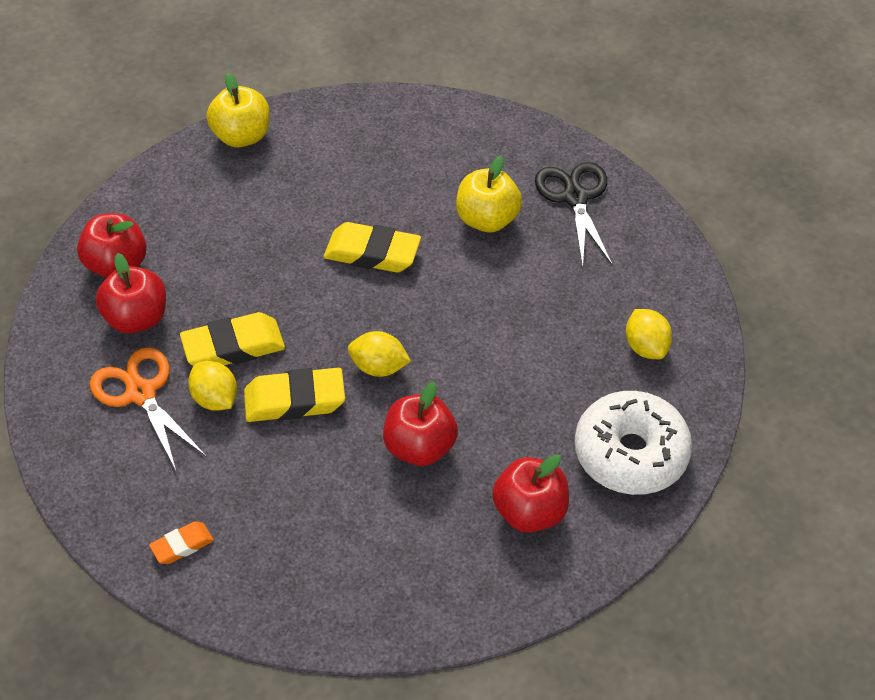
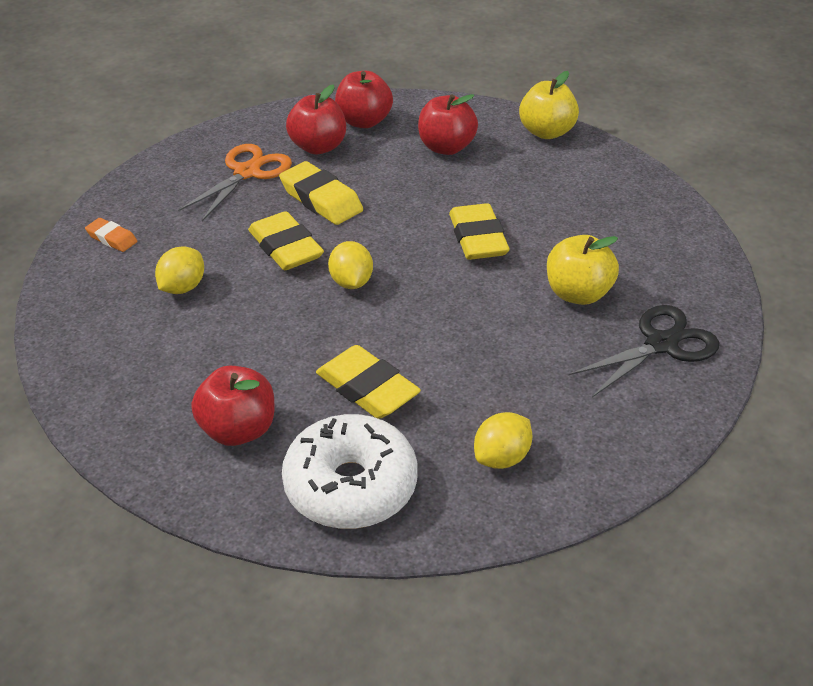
camera: 65 degrees right, 10 degrees down
(215, 399) = (263, 208): yellow lemon -> yellow lemon (183, 287)
(420, 447) = (276, 334): red apple -> red apple (446, 147)
(526, 404) = (367, 389): none -> yellow eraser

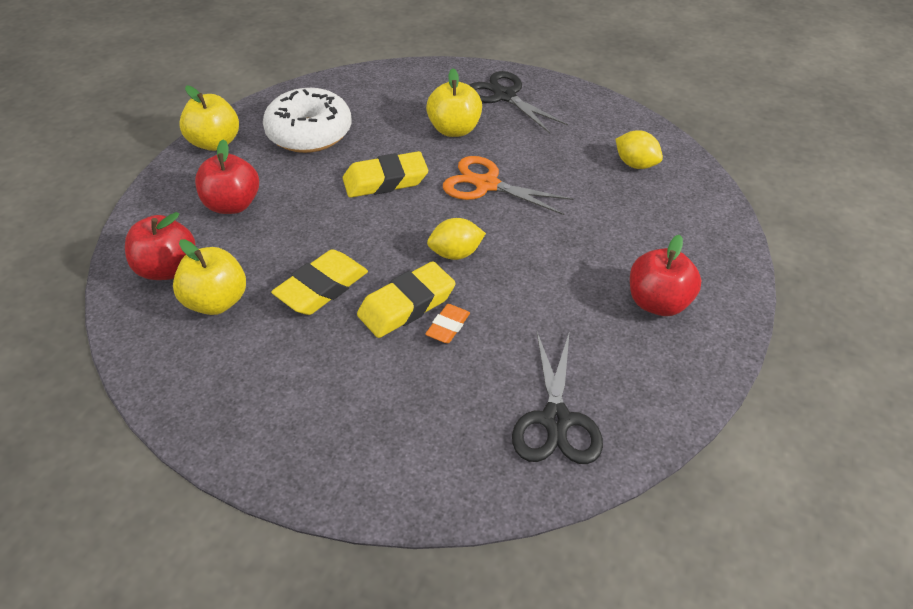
camera: 95 degrees left, 5 degrees up
(112, 238) = (398, 465): orange eraser -> orange eraser (448, 326)
(115, 330) = (556, 420): none -> black scissors
(183, 287) = (480, 377): yellow lemon -> none
(247, 172) = (263, 358): orange scissors -> orange scissors (486, 185)
(318, 147) = (216, 301): red apple -> yellow apple
(350, 486) = (689, 233): white donut -> white donut (309, 133)
(367, 389) = (588, 233): yellow eraser -> none

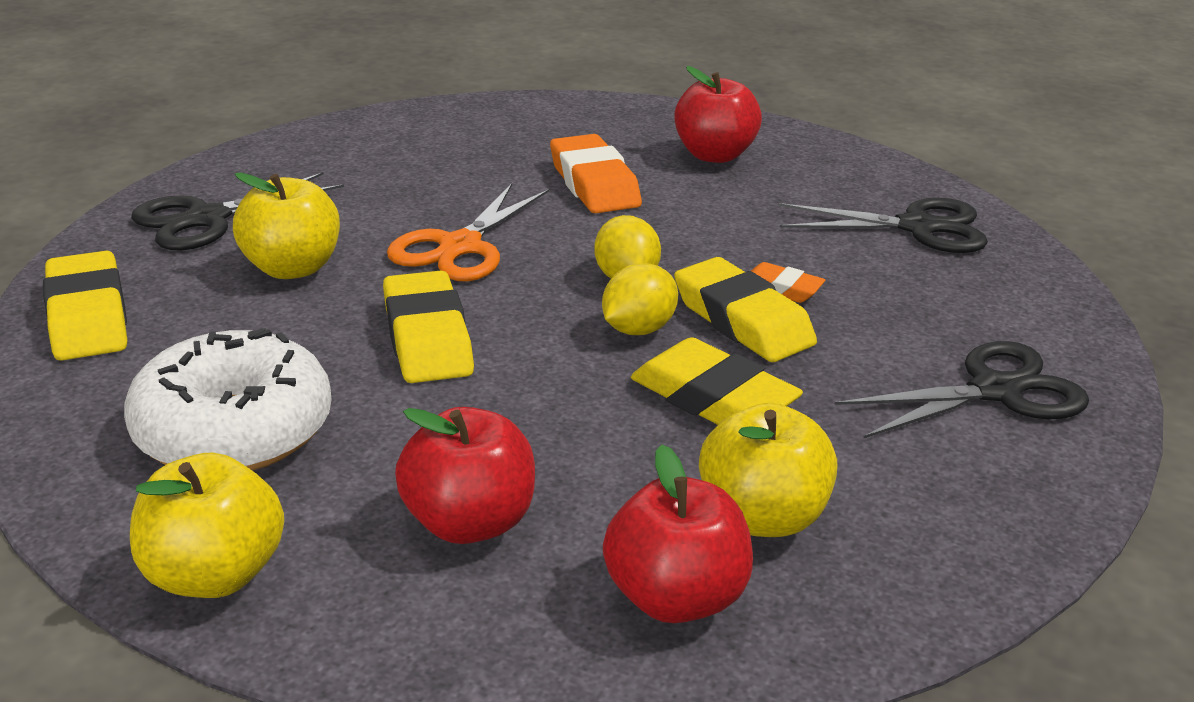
camera: 90 degrees left, 15 degrees down
(320, 426) = (995, 391): none -> black scissors
(403, 80) = (88, 316): none -> yellow eraser
(587, 238) = (594, 184): none -> orange eraser
(635, 164) = (437, 140): yellow lemon -> yellow lemon (638, 329)

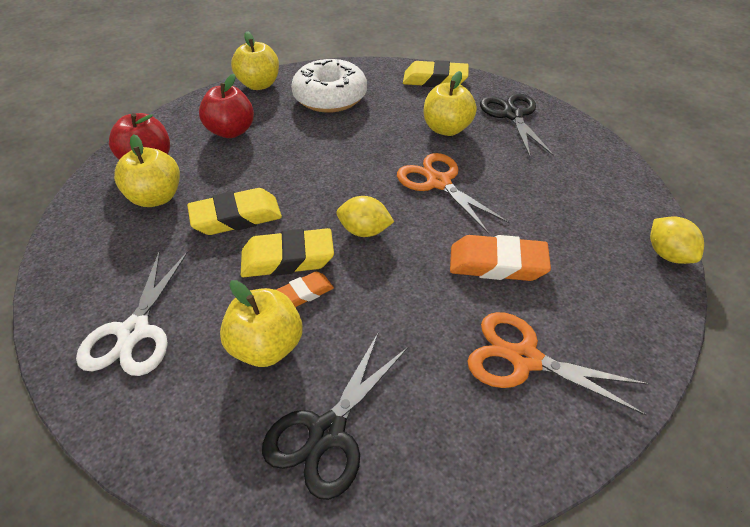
camera: 120 degrees right, 15 degrees up
(427, 338) = (357, 151): yellow eraser -> none
(638, 329) = (312, 216): yellow lemon -> yellow lemon (667, 254)
(714, 155) = (524, 359): red apple -> orange scissors
(881, 288) = (267, 346): none -> yellow apple
(995, 391) = (134, 332): black scissors -> white scissors

